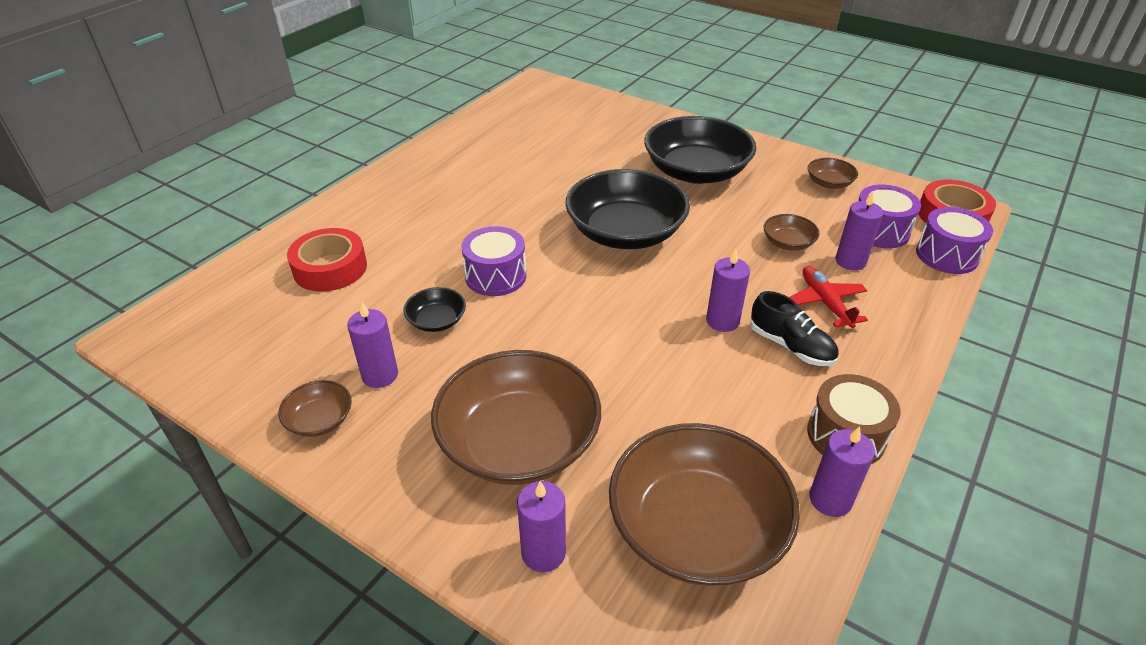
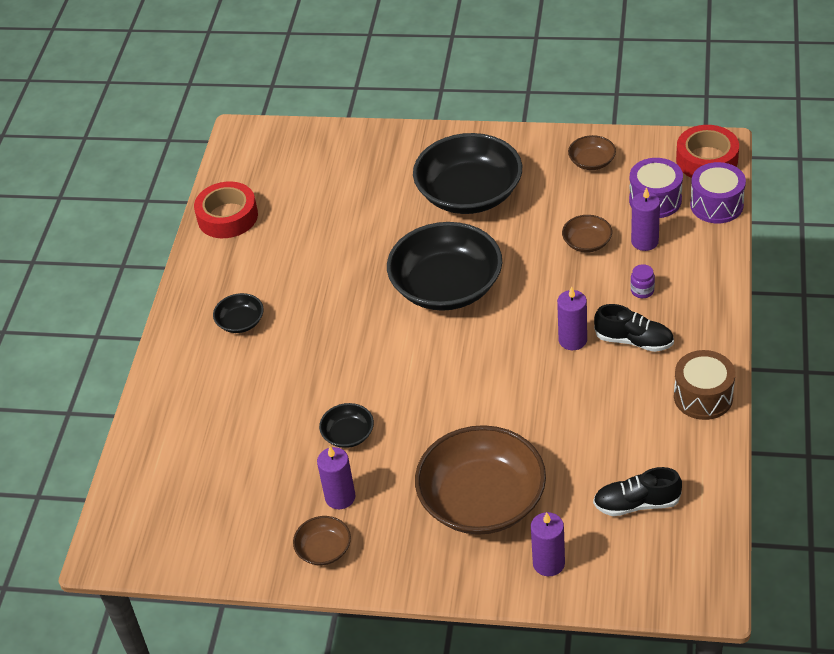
camera: 20 degrees left, 5 degrees up
(330, 268) = (216, 426): red tape -> red tape (227, 217)
(424, 198) = (240, 322): none -> black bowl
(495, 276) = (366, 374): purple drum -> none
(696, 528) = (636, 504): brown bowl -> black shoe
(825, 303) = (642, 291): red plane -> purple jar
(830, 499) = (711, 447): purple candle -> none

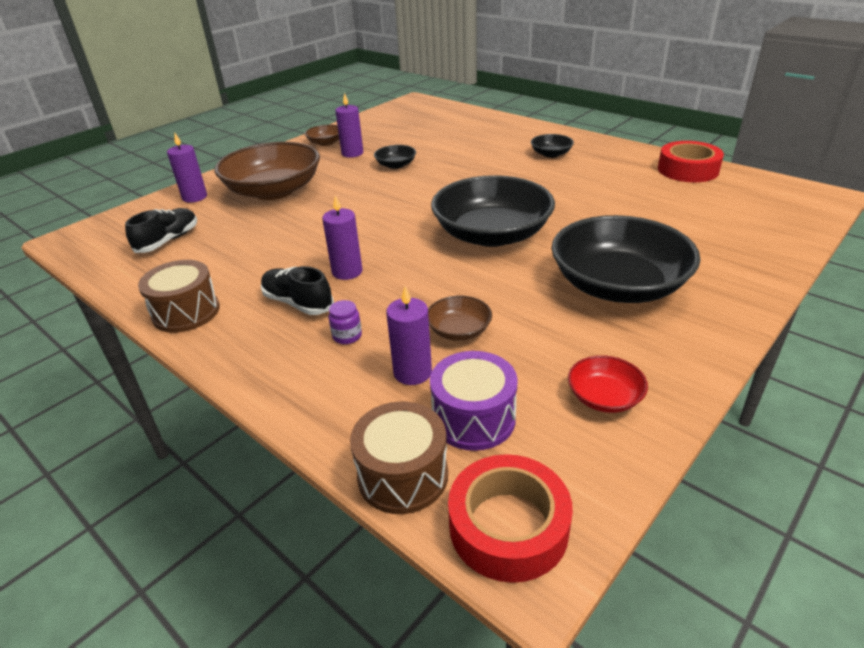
camera: 120 degrees right, 10 degrees down
(592, 161) = (604, 397): brown bowl -> red bowl
(634, 341) = (298, 303): black shoe -> black shoe turned 75 degrees clockwise
(716, 205) = (403, 475): purple drum -> brown drum

